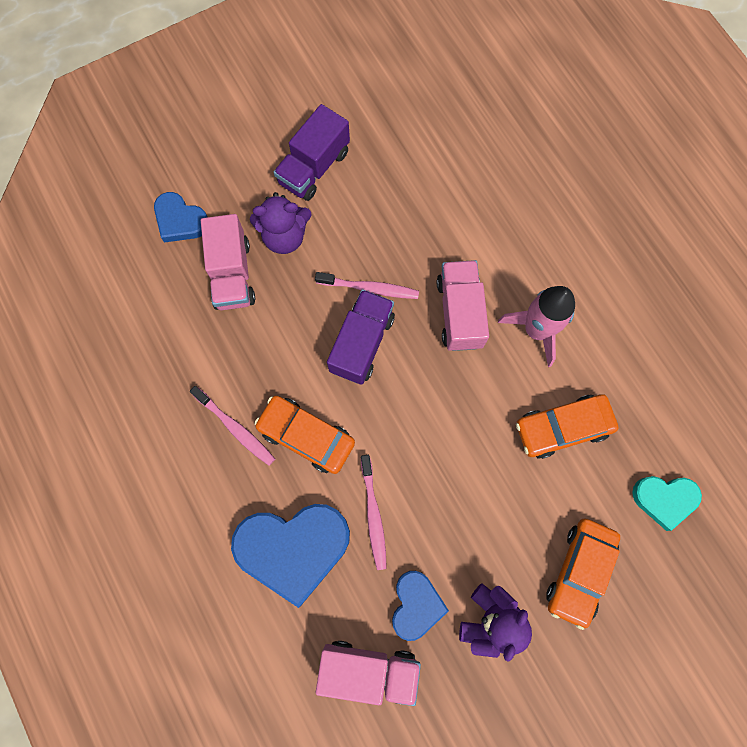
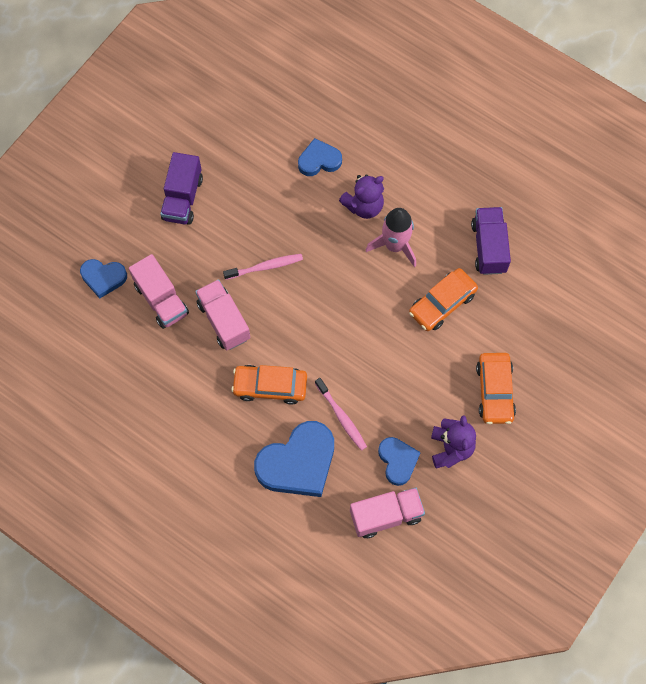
camera: 25 degrees left, 5 degrees down
(235, 428) = (218, 403): pink toothbrush -> none
(284, 236) = (186, 256): purple teddy bear -> purple teddy bear (364, 206)
(361, 343) = (278, 307): purple truck -> purple truck (488, 247)
(459, 313) = (336, 256): pink truck -> pink truck (224, 321)
(492, 189) = (319, 160): none -> blue heart
(664, 499) = (529, 320): turquoise heart -> none

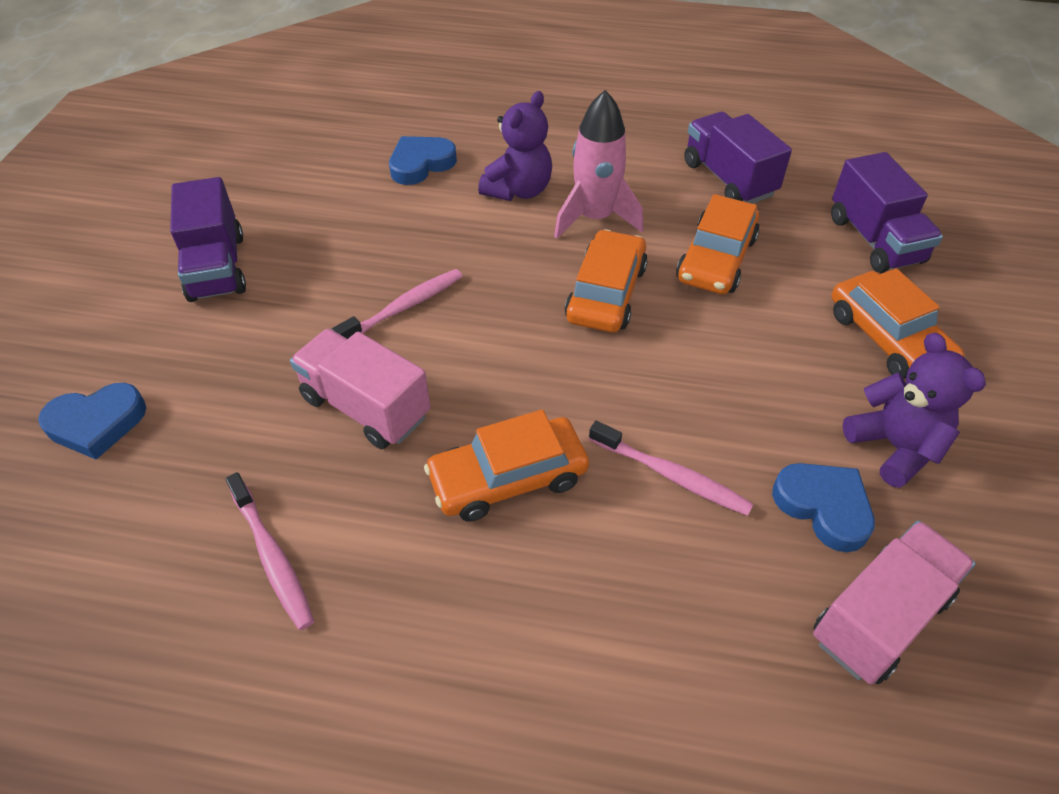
camera: 25 degrees left, 20 degrees down
(158, 380) = (272, 557): none -> pink toothbrush
(161, 299) = (228, 417): pink truck -> none
(298, 463) = (642, 593): blue heart -> none
(371, 301) = (606, 293): none -> orange car
(538, 327) = (875, 240): none -> purple truck

